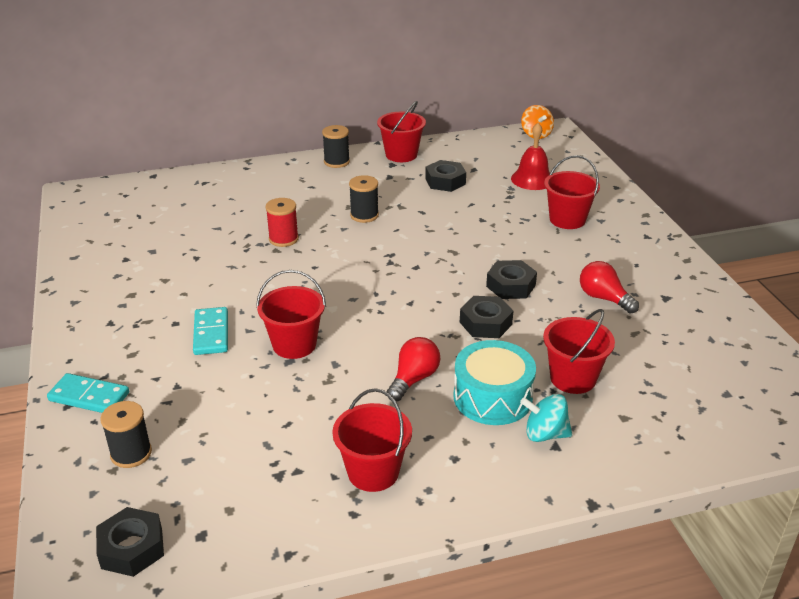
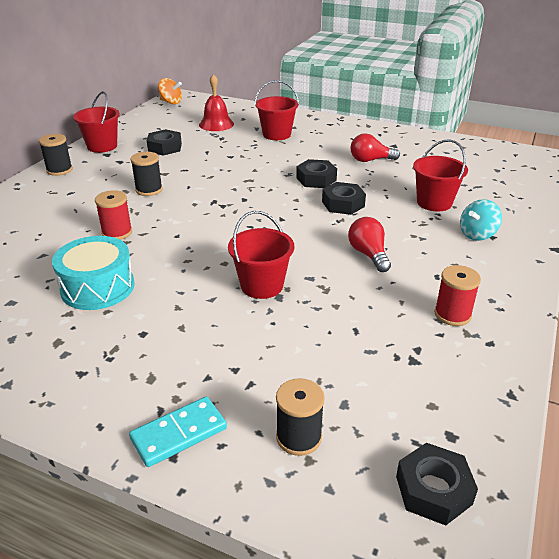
camera: 50 degrees left, 0 degrees up
(211, 333) = (187, 320): turquoise domino -> none
(373, 472) = (452, 314): red bucket -> red spool
(492, 397) = (422, 235): turquoise drum -> turquoise drum (97, 287)

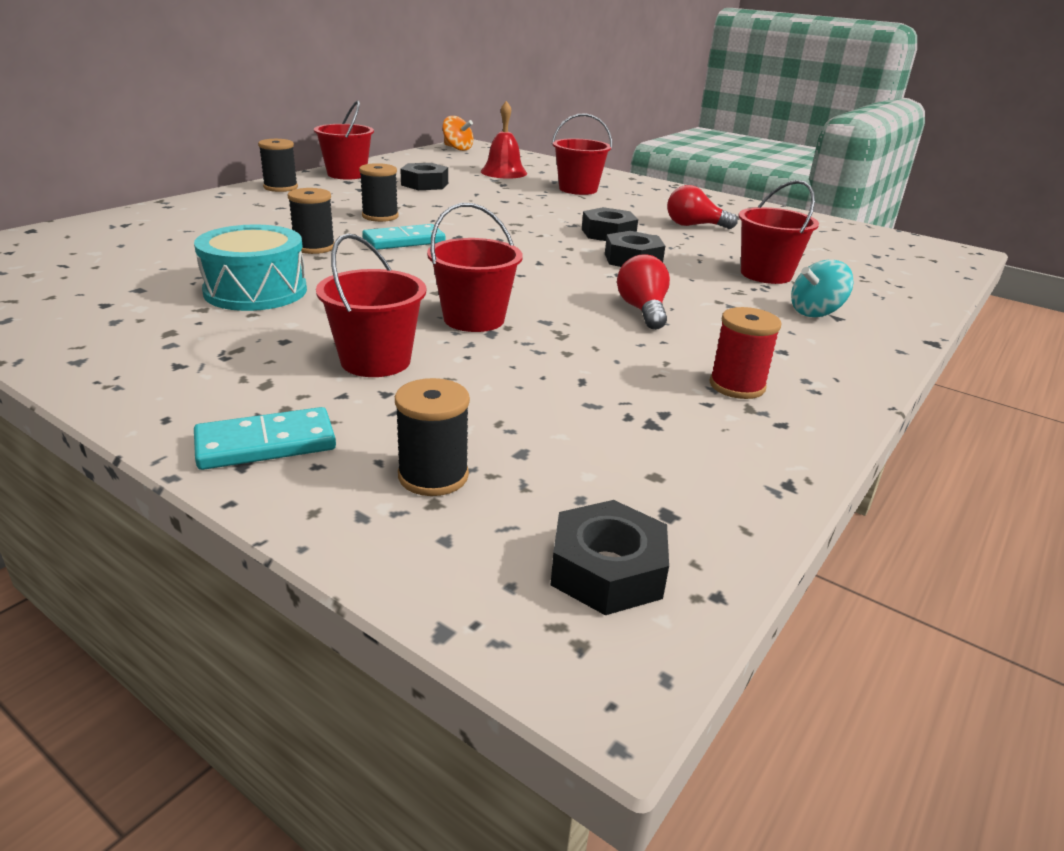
camera: 10 degrees right, 5 degrees down
(117, 232) = (314, 247): red spool -> black spool
(178, 213) = (404, 241): none -> turquoise domino
(214, 340) = (375, 361): none -> red bucket

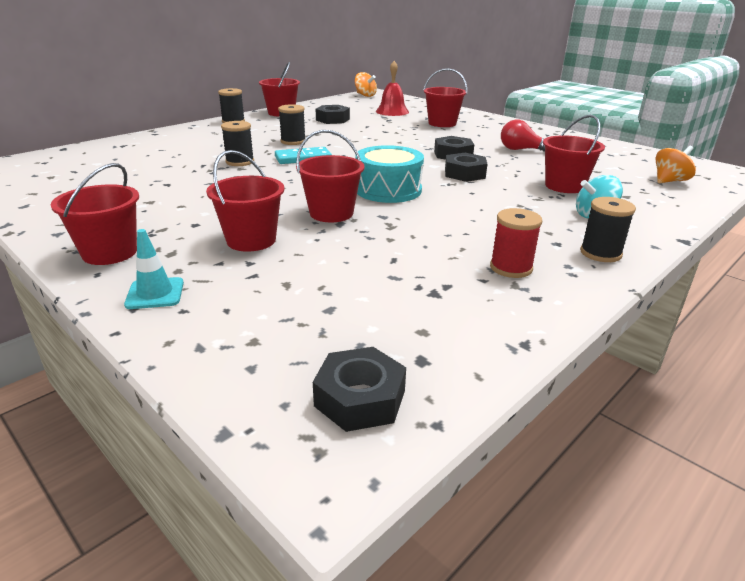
camera: 10 degrees right, 0 degrees up
(172, 387) = (110, 253): none -> red bucket
(255, 291) = (189, 190): turquoise drum -> turquoise drum (388, 190)
(266, 444) = (155, 293): turquoise domino -> turquoise traffic cone
(433, 476) = (260, 322): black spool -> black spool (600, 253)
(643, 310) = (458, 210): red light bulb -> none
(890, 265) = (669, 181): none -> orange spinning top

